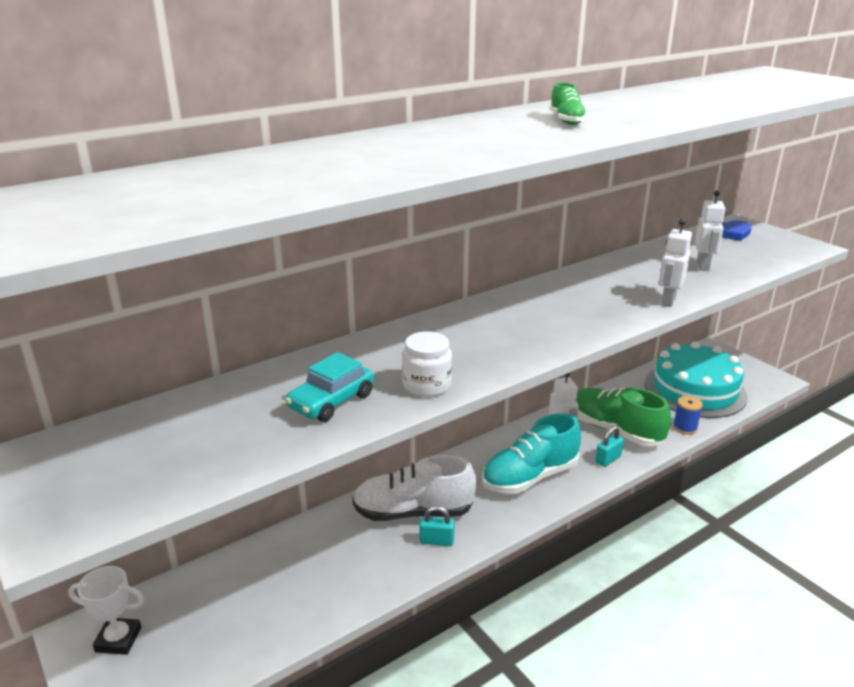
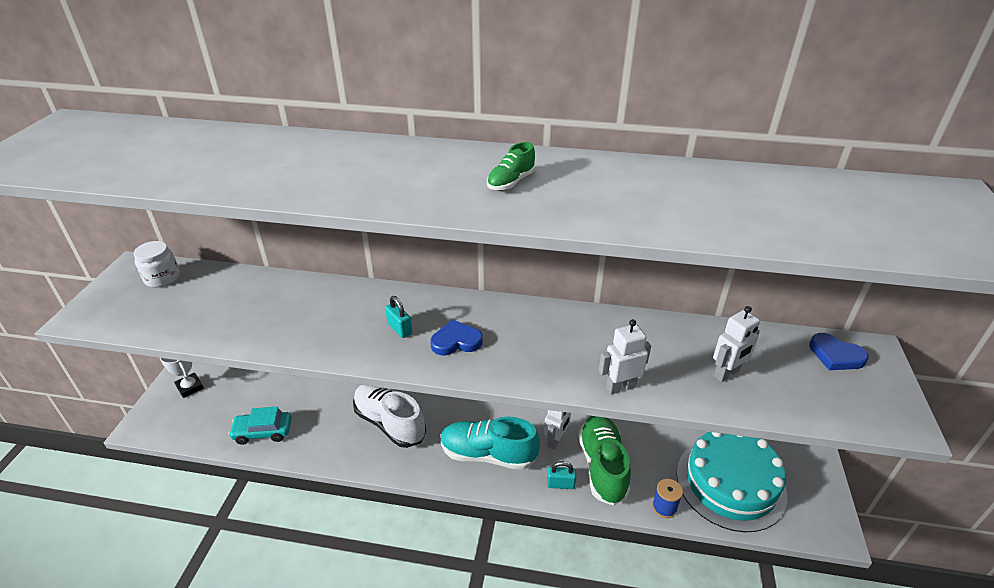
camera: 45 degrees right, 10 degrees up
(331, 401) = (278, 321): turquoise car -> turquoise car (263, 432)
(427, 385) = (337, 344): white jar -> white jar (162, 278)
(436, 541) = (375, 452): turquoise padlock -> turquoise padlock (399, 329)
(517, 333) = (456, 341): none -> blue heart

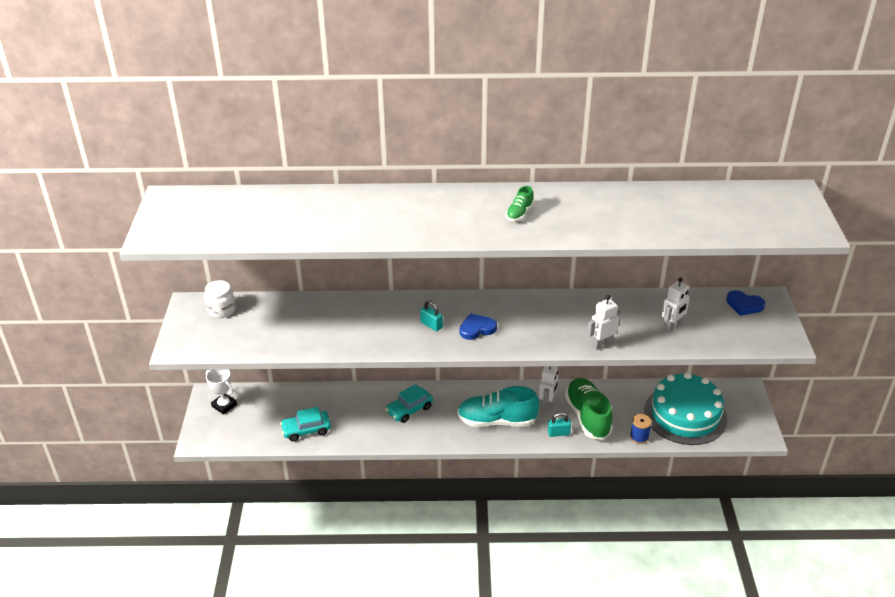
camera: 10 degrees left, 0 degrees up
(390, 423) = (409, 409): white shoe -> turquoise car

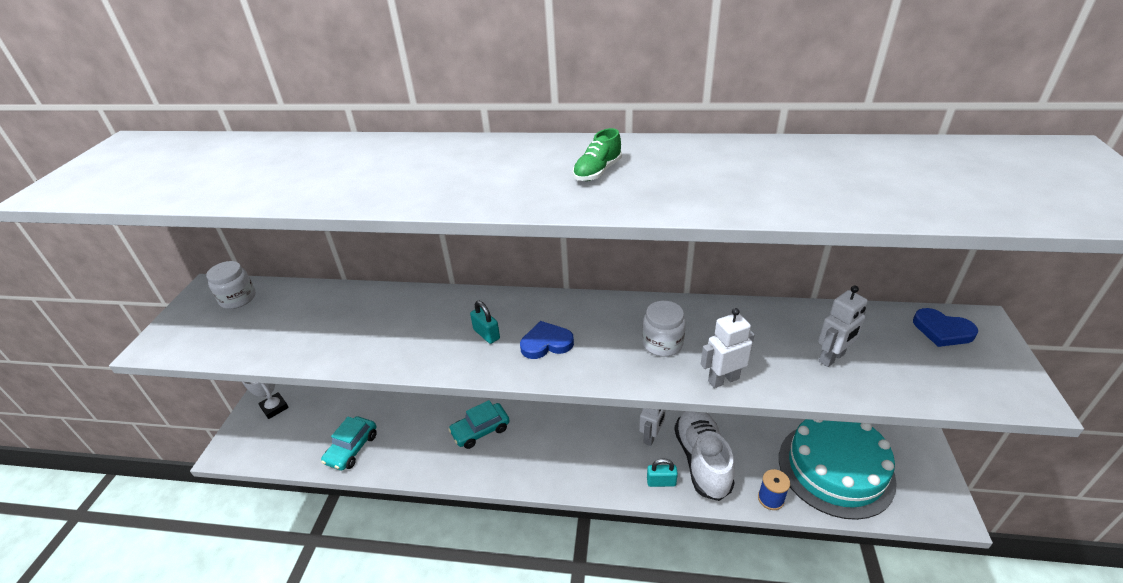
camera: 10 degrees right, 0 degrees up
(306, 430) = (352, 448): turquoise car -> turquoise car turned 60 degrees counterclockwise
(497, 421) = (584, 456): turquoise shoe -> none
(558, 324) = (662, 343): none -> white jar
(587, 417) = (702, 460): green shoe -> white shoe

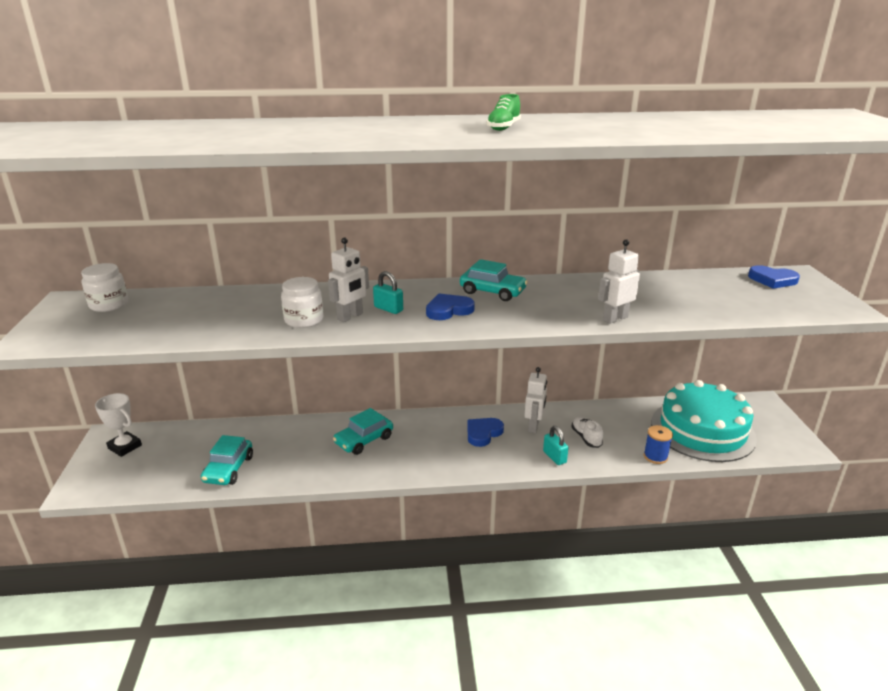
camera: 15 degrees left, 10 degrees down
(597, 438) = (483, 433): none -> blue heart
(603, 318) = (492, 292): none -> turquoise car
(661, 482) = (554, 457): turquoise padlock -> turquoise padlock turned 75 degrees clockwise
(662, 343) = (553, 303): white jar -> white jar (304, 320)
(702, 460) = (586, 438): white shoe -> white shoe, size x0.47
(832, 358) = (696, 300): white robot -> white robot (350, 316)

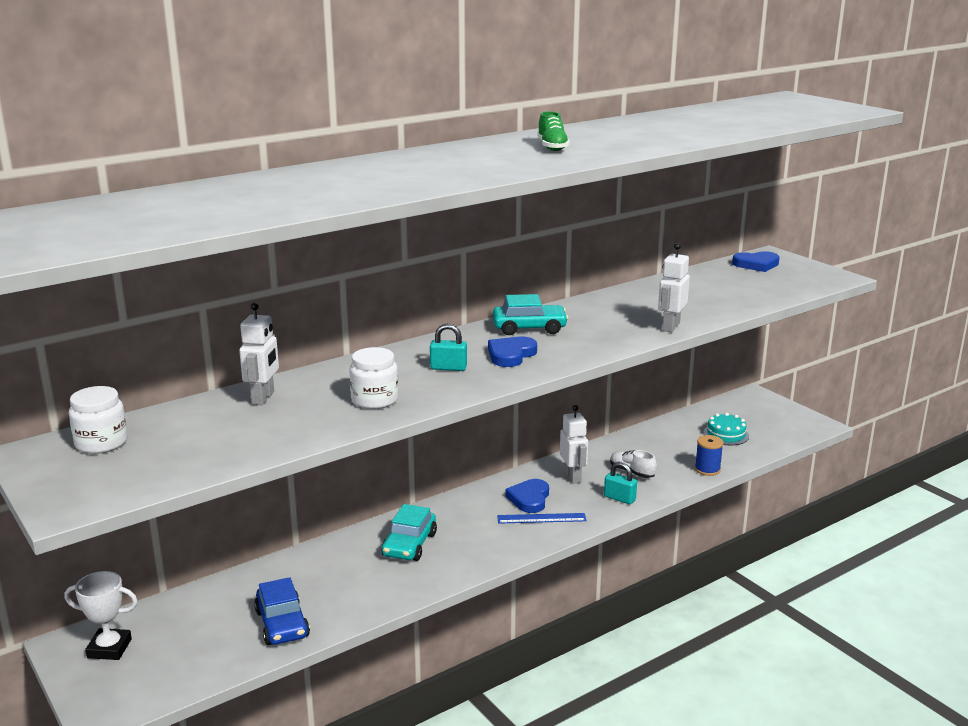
camera: 30 degrees left, 5 degrees down
(229, 469) = (282, 624): turquoise car -> blue car
(350, 316) = (419, 384): white robot -> white robot (263, 398)
(476, 452) = (541, 518): none -> blue ruler
(702, 430) = (726, 434): turquoise cake -> turquoise cake, size x0.42

